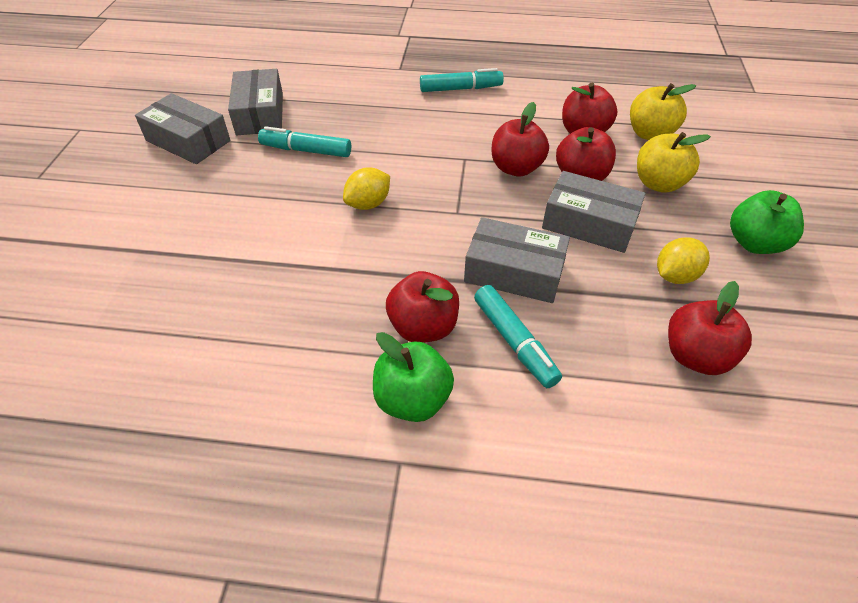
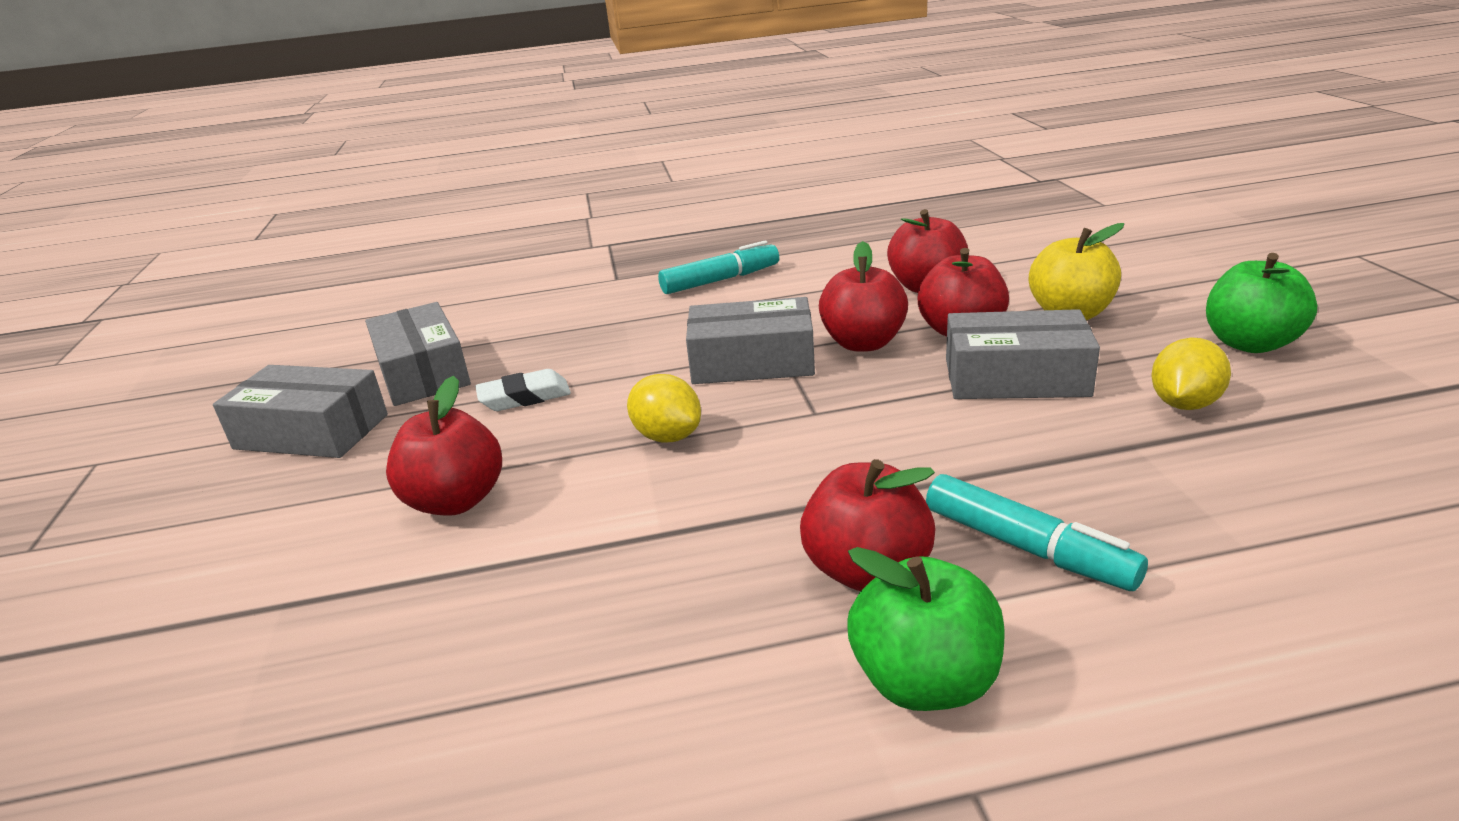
camera: 15 degrees left, 20 degrees down
(306, 150) = (525, 397): turquoise marker -> white eraser
(368, 204) = (667, 436): yellow lemon -> yellow lemon turned 75 degrees counterclockwise
(514, 272) = (955, 460): grey box -> grey box (752, 362)
(650, 134) = (1014, 269): yellow apple -> none
(695, 356) = (1301, 487): red apple -> red apple (456, 501)

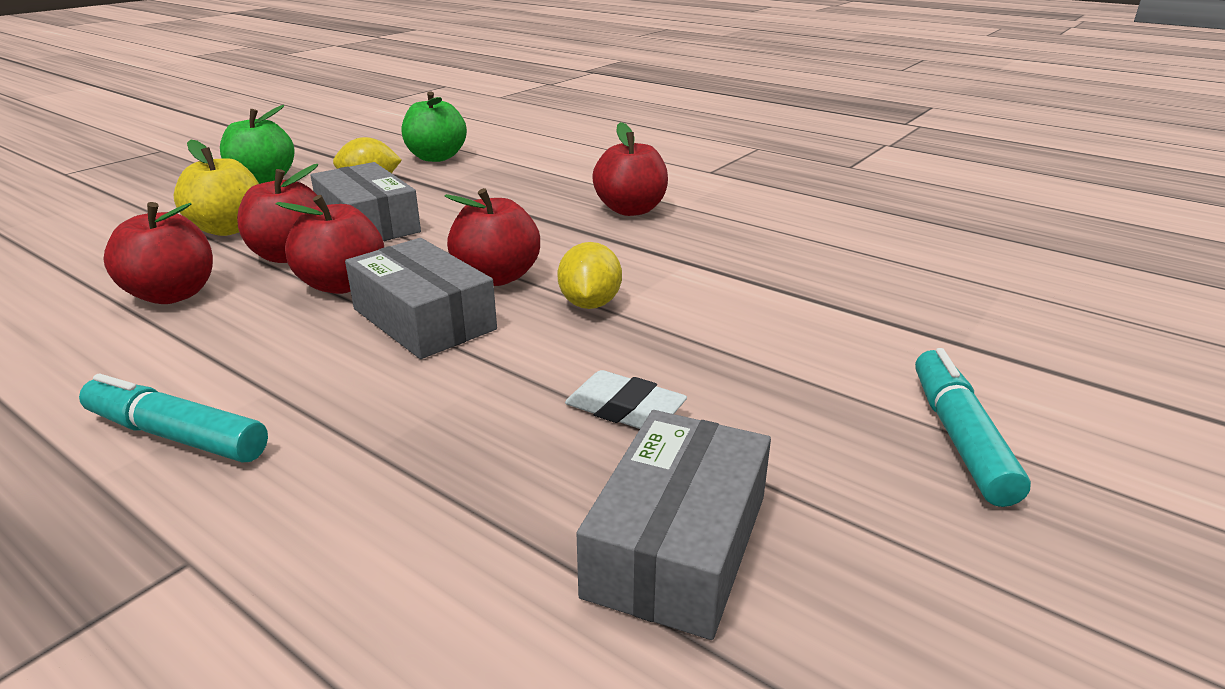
camera: 135 degrees left, 0 degrees up
(311, 432) = (889, 526): grey box -> none
(456, 501) = (788, 345): red apple -> red apple (496, 277)
(925, 681) = (677, 186): green apple -> green apple (436, 157)
(1027, 548) = (562, 188): turquoise marker -> turquoise marker (960, 438)

